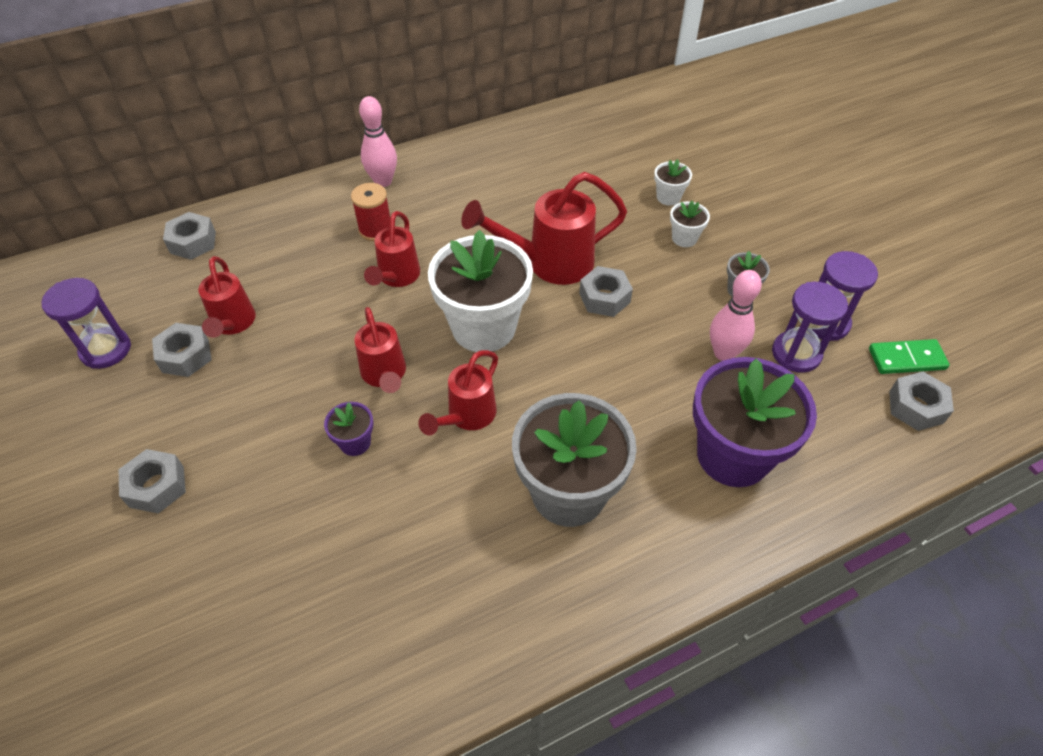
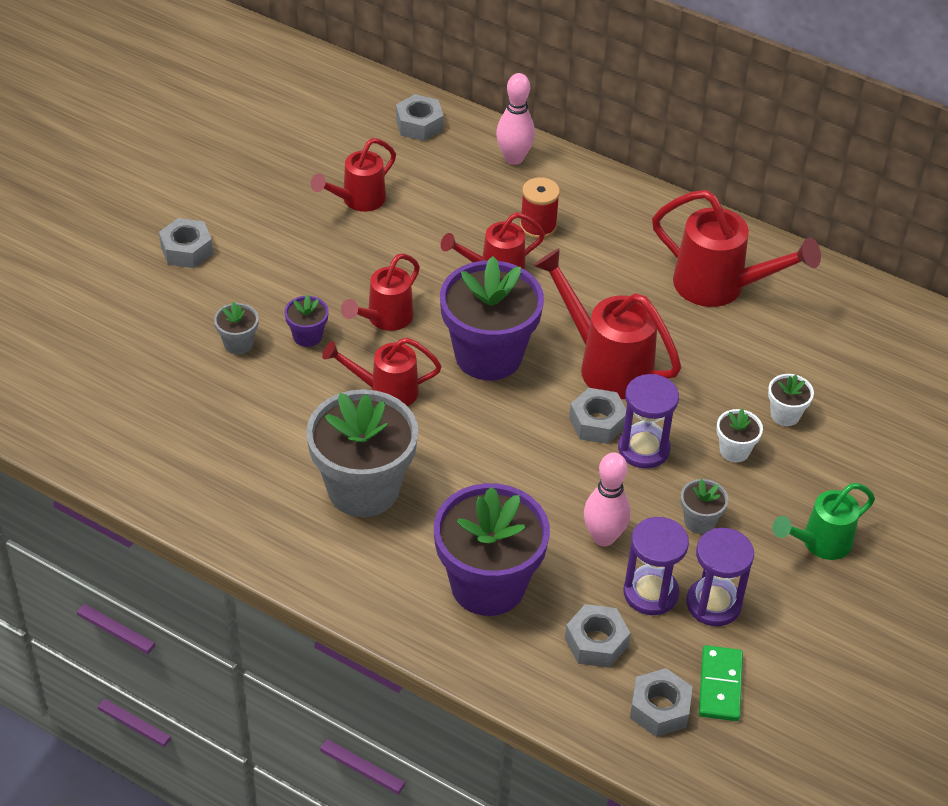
camera: 55 degrees right, 5 degrees down
(106, 350) = (274, 147): purple hourglass -> purple hourglass (643, 449)
(185, 356) = (305, 193): grey nut -> grey nut (596, 642)
(315, 504) = (238, 343): none -> grey flower pot
(383, 181) = (603, 198): pink bowling pin -> pink bowling pin (514, 158)
(483, 327) = (488, 355): white flower pot -> purple flower pot
(525, 168) = (721, 287): none -> red watering can
(797, 240) = (819, 543): none -> green watering can
(906, 359) = (720, 685): green domino -> green domino turned 45 degrees clockwise

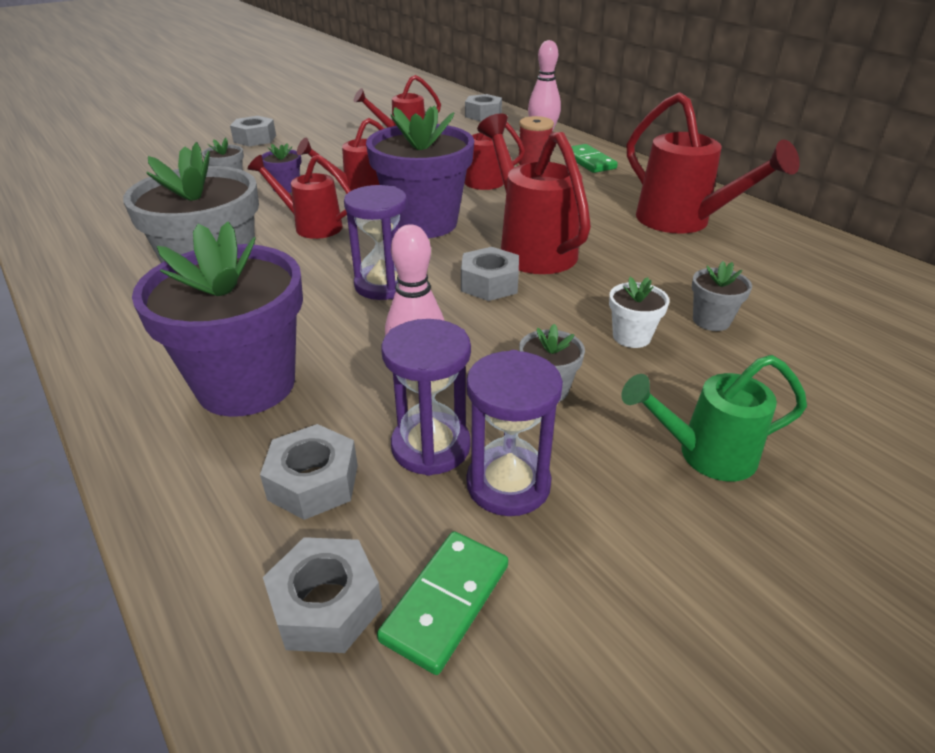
camera: 25 degrees right, 10 degrees down
(589, 200) = (589, 161): none -> green domino
(643, 449) = (524, 313): purple hourglass -> purple hourglass (383, 285)
(785, 415) = (711, 320): white flower pot -> grey flower pot

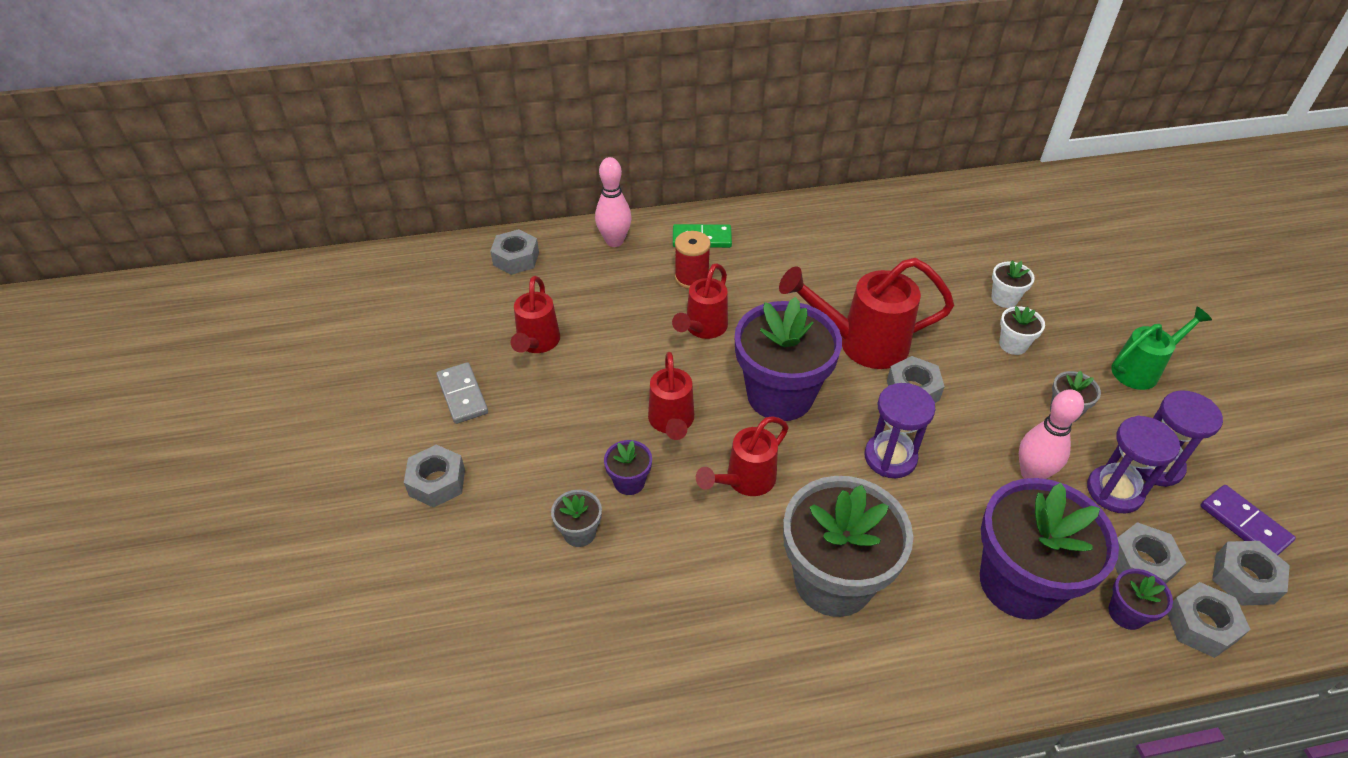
camera: 65 degrees left, 10 degrees up
(221, 553) = (1201, 625): none -> grey nut
(224, 475) = (1126, 613): none -> purple flower pot
(335, 129) = (462, 395): none -> grey domino
(445, 602) = (1244, 524): green domino -> purple domino
(683, 222) = (856, 242): red watering can -> none
(704, 455) = (1141, 369): green watering can -> green watering can turned 135 degrees counterclockwise
(711, 320) = (1004, 298): grey flower pot -> white flower pot

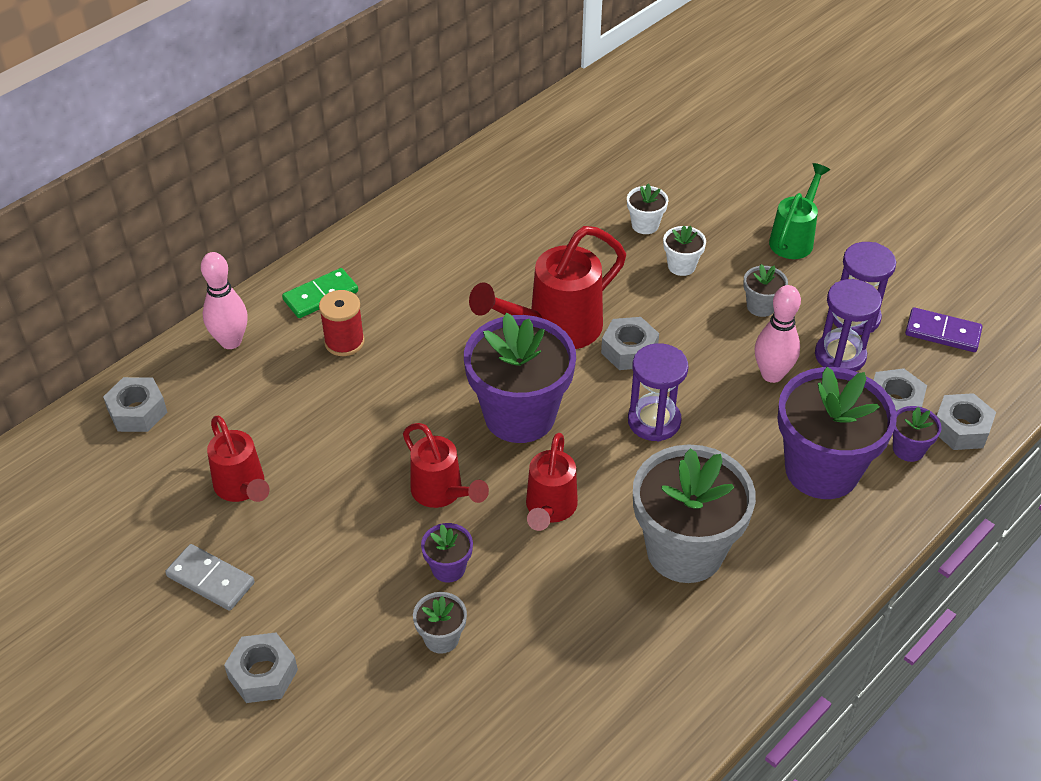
camera: 35 degrees left, 0 degrees up
(702, 329) = (397, 388): red watering can -> none
(1244, 579) = (967, 376): grey nut -> none

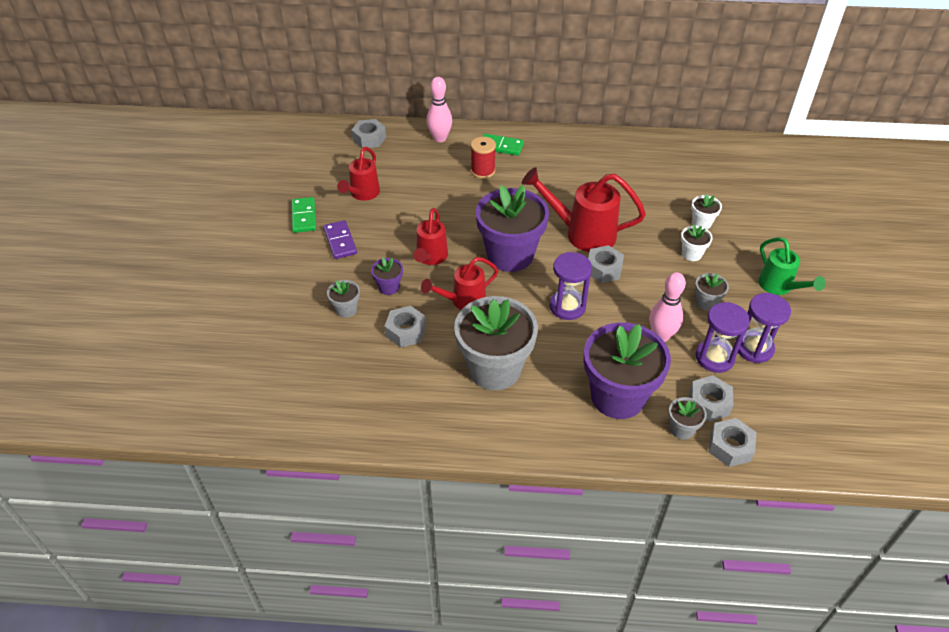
camera: 50 degrees right, 0 degrees up
(210, 580) = (304, 216): grey domino -> green domino
(263, 674) = (270, 264): grey nut -> grey nut (406, 331)
(794, 238) = (779, 287): green watering can -> green watering can turned 75 degrees clockwise
(908, 449) = (682, 429): purple flower pot -> grey flower pot
(942, 333) = (798, 396): purple domino -> purple domino (340, 241)

